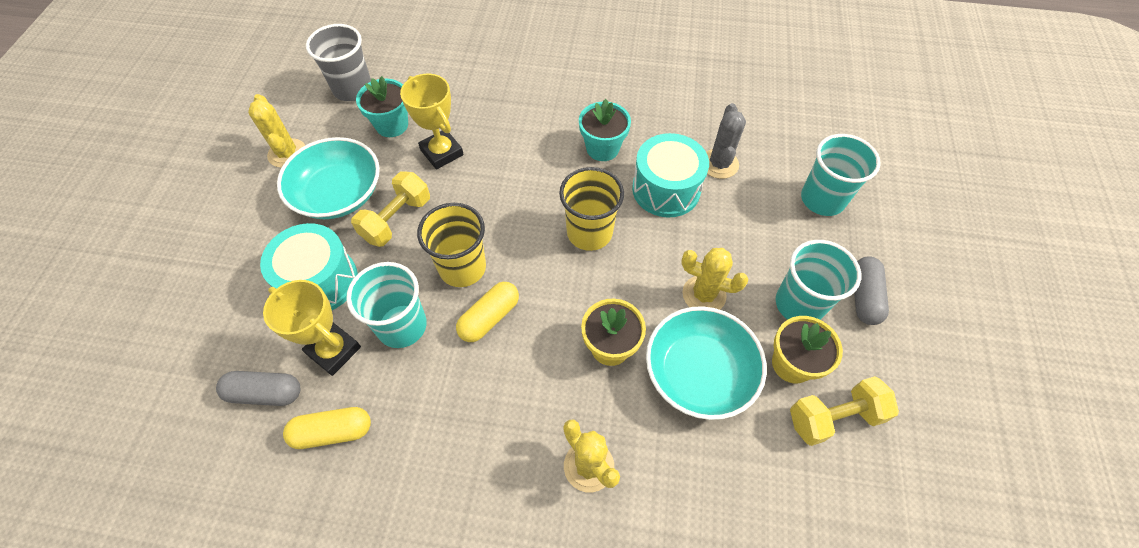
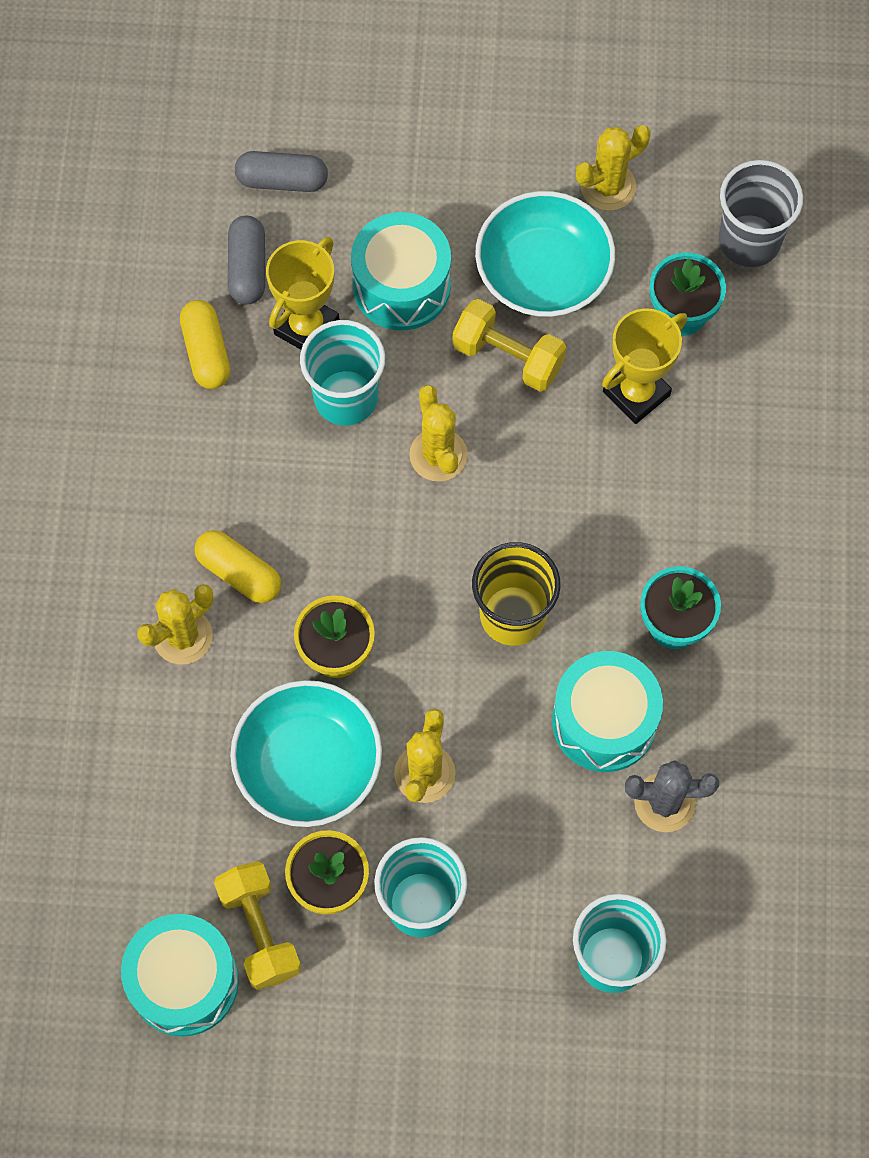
camera: 85 degrees right, 10 degrees up
(462, 267) = (438, 455): yellow cup -> yellow cactus
(489, 317) = (366, 500): yellow capsule -> yellow capsule (239, 573)
(864, 296) = (441, 997): grey capsule -> grey capsule (282, 180)
(883, 480) = (184, 981): none -> turquoise drum

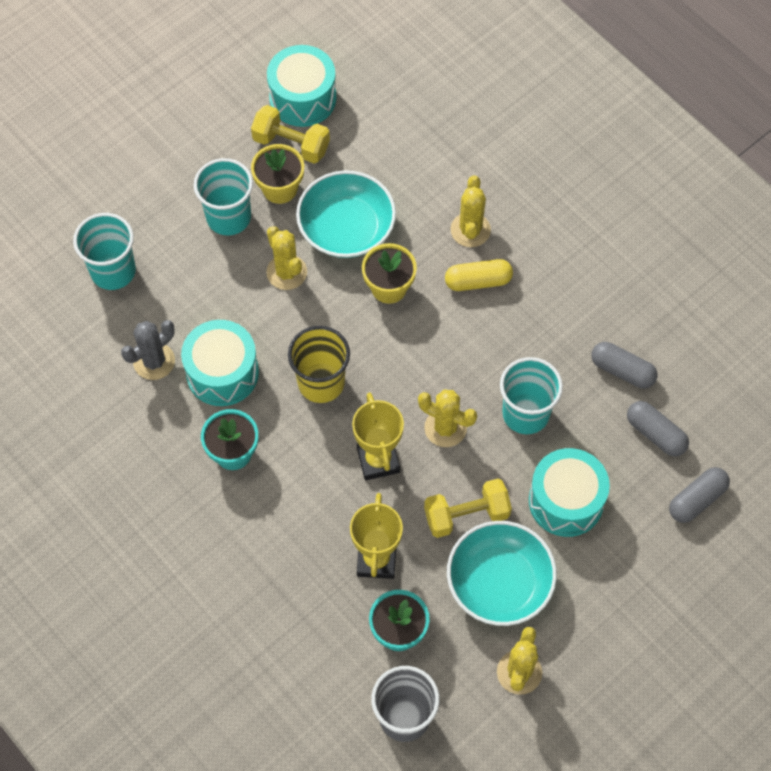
camera: 135 degrees right, 5 degrees down
(206, 352) = (622, 370): yellow capsule -> grey capsule
(306, 327) = (588, 431): yellow trophy -> yellow trophy (378, 460)

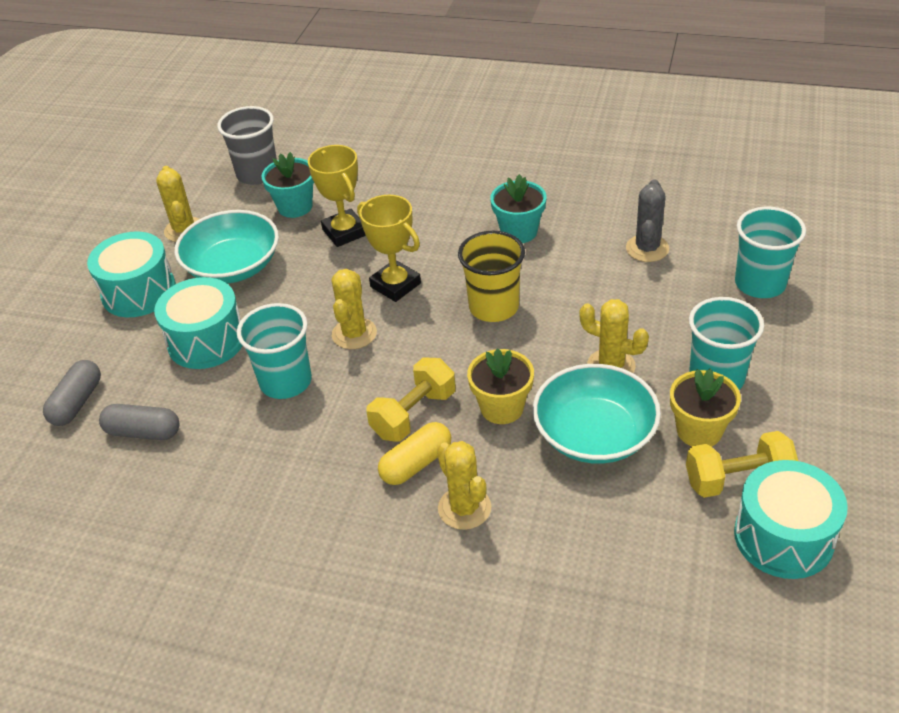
camera: 150 degrees right, 20 degrees down
(222, 373) = (583, 270): turquoise drum -> turquoise drum (139, 292)
(445, 428) = (354, 334): yellow cactus -> yellow cactus turned 75 degrees counterclockwise
(466, 515) = (290, 290): yellow dumbbell -> yellow dumbbell (414, 414)
(622, 370) = (206, 467): grey capsule -> none

